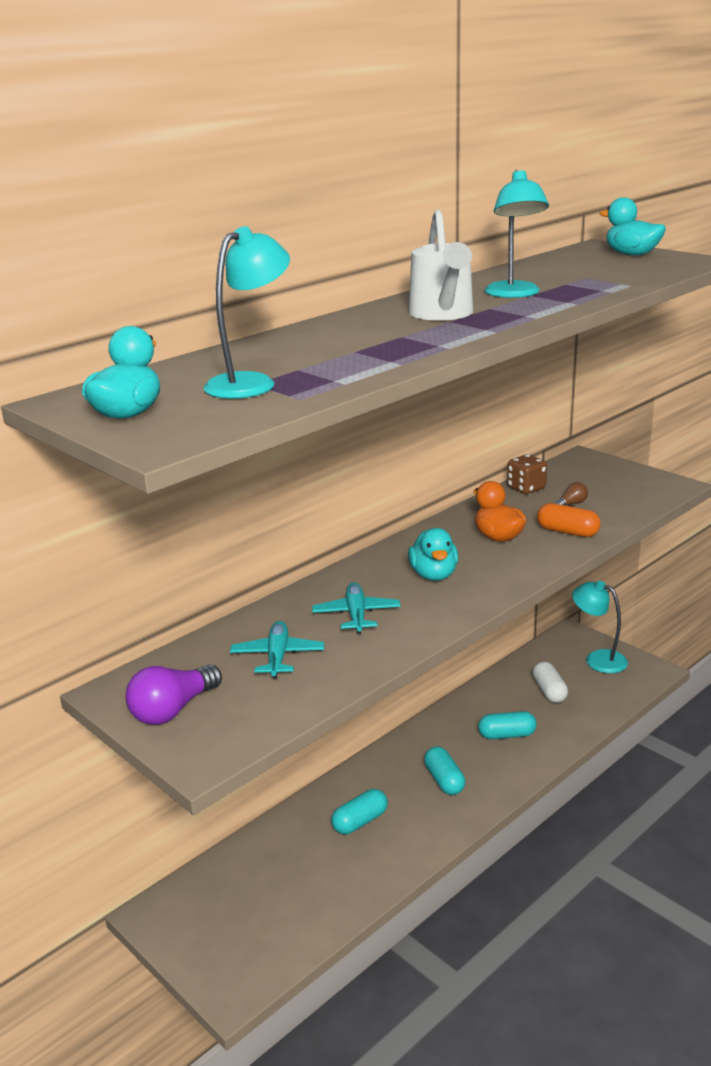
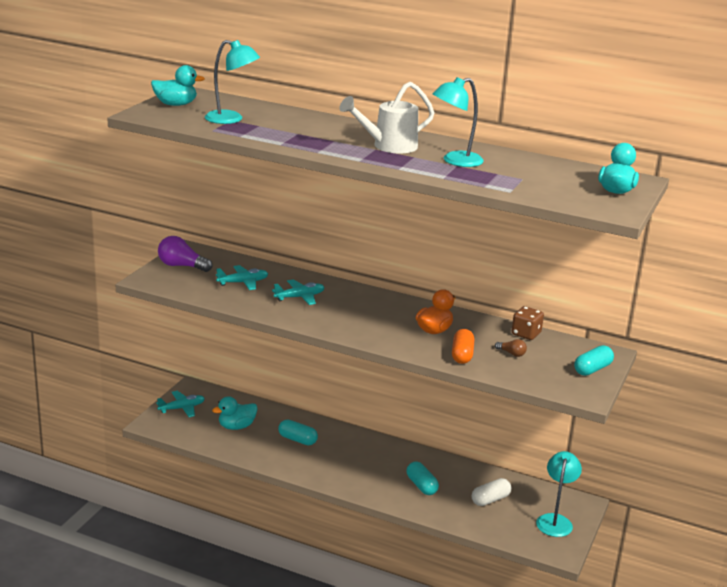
camera: 65 degrees right, 0 degrees up
(206, 940) = (182, 408): none -> turquoise plane
(433, 575) = (364, 314): turquoise duck -> turquoise duck (236, 426)
(444, 780) = (355, 465): turquoise capsule -> turquoise capsule (592, 369)

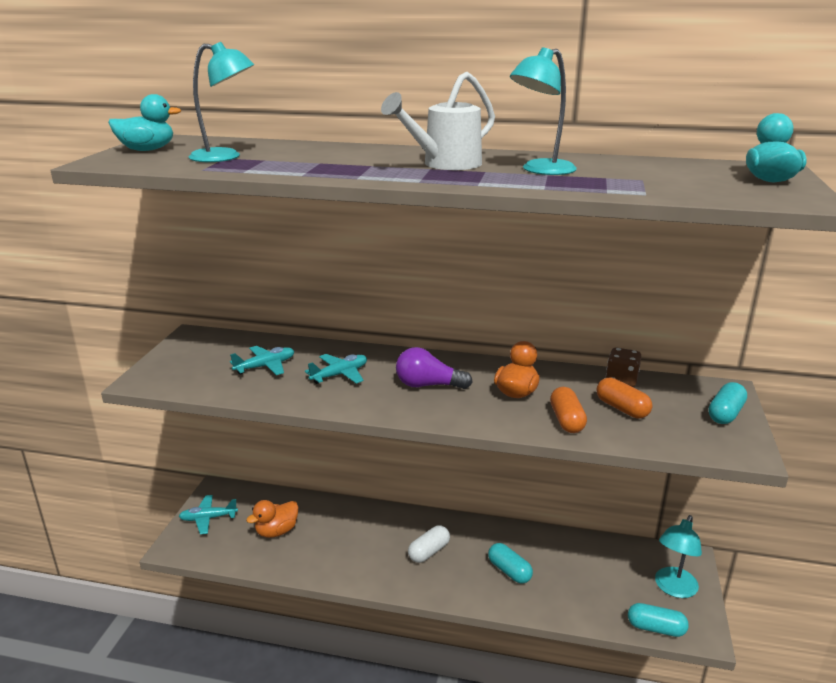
camera: 10 degrees left, 0 degrees up
(182, 266) = (185, 356): purple light bulb -> purple light bulb (428, 385)
(182, 408) = (208, 518): turquoise plane -> turquoise plane turned 150 degrees counterclockwise
(236, 426) = (276, 531): turquoise duck -> orange duck
(297, 440) = (351, 536): turquoise capsule -> turquoise capsule (656, 628)
(490, 500) = (591, 574): white capsule -> white capsule (429, 552)
(511, 353) = (622, 408): brown light bulb -> orange capsule
(555, 520) = (673, 588): turquoise lamp -> turquoise lamp turned 150 degrees counterclockwise

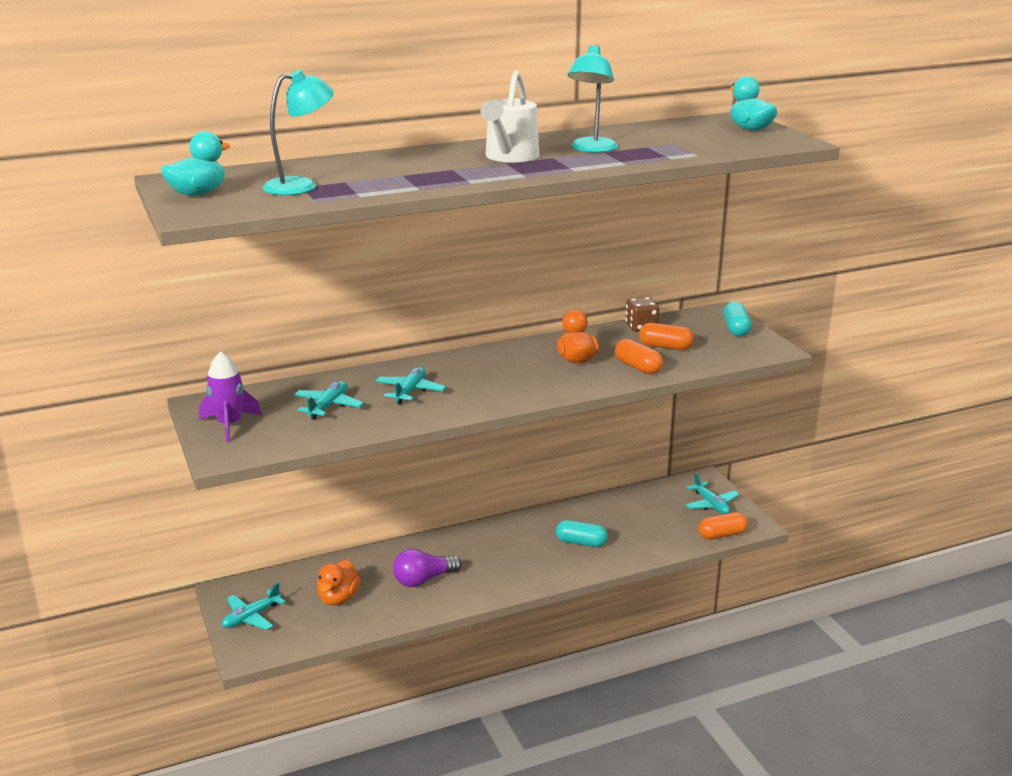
camera: 35 degrees left, 0 degrees up
(183, 358) = (229, 425): none -> purple rocket
(428, 385) = (499, 376): purple light bulb -> purple light bulb (423, 580)
(429, 552) = (500, 556): white capsule -> none
(656, 628) = (722, 535): turquoise capsule -> orange capsule
(673, 588) = (711, 504): turquoise lamp -> turquoise plane

